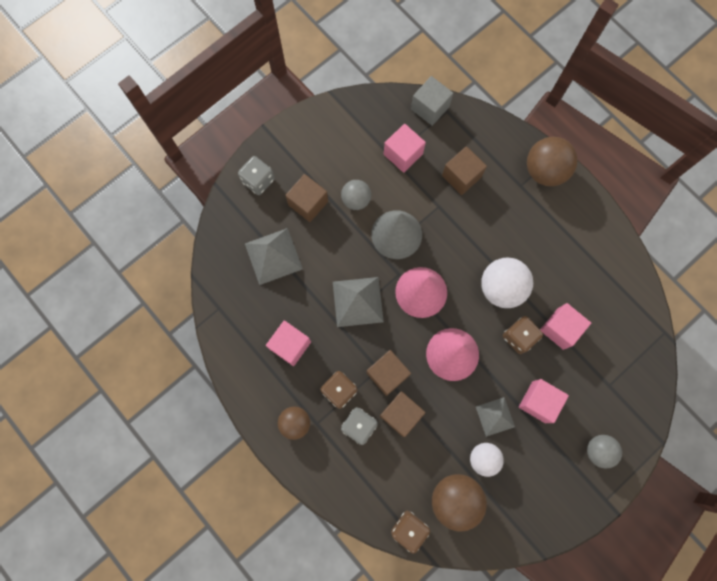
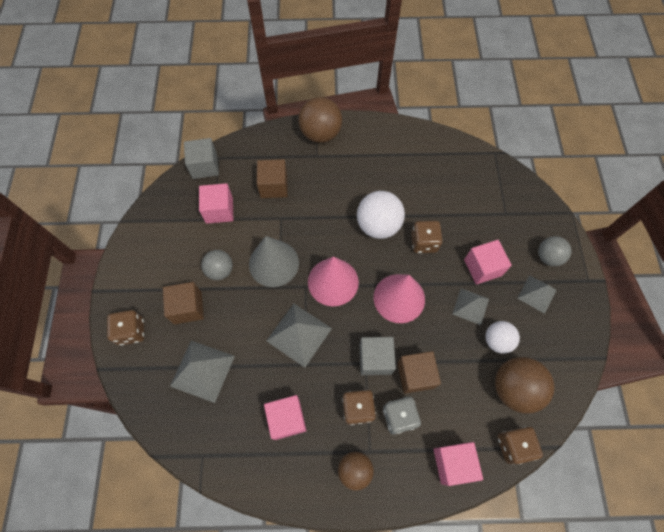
camera: 50 degrees left, 10 degrees down
(258, 180) = (131, 331): grey dice -> brown dice
(387, 374) = (375, 359): brown cube -> grey cube
(554, 463) = (536, 294): none -> grey pyramid
(560, 329) = (440, 212): pink cube -> pink cube (453, 463)

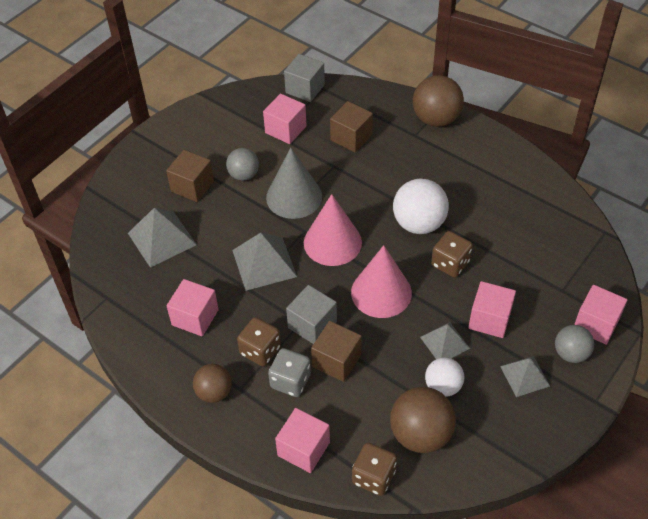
camera: 40 degrees right, 15 degrees down
(131, 331) = (134, 176): brown dice -> none
(544, 225) = (596, 324): none -> pink cube

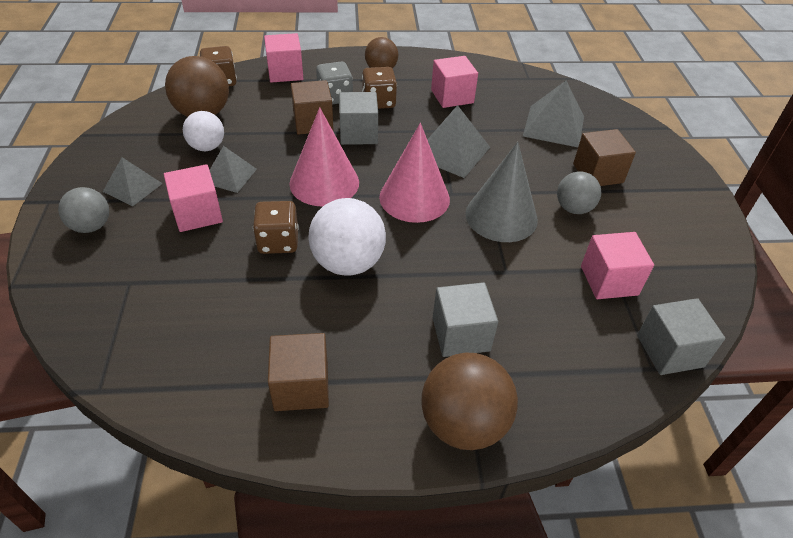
camera: 135 degrees right, 5 degrees down
(351, 137) = (531, 318): brown cube -> brown cube (301, 386)
(396, 151) = (461, 334): none -> grey cube
(596, 324) = (71, 267): pink cube -> none

